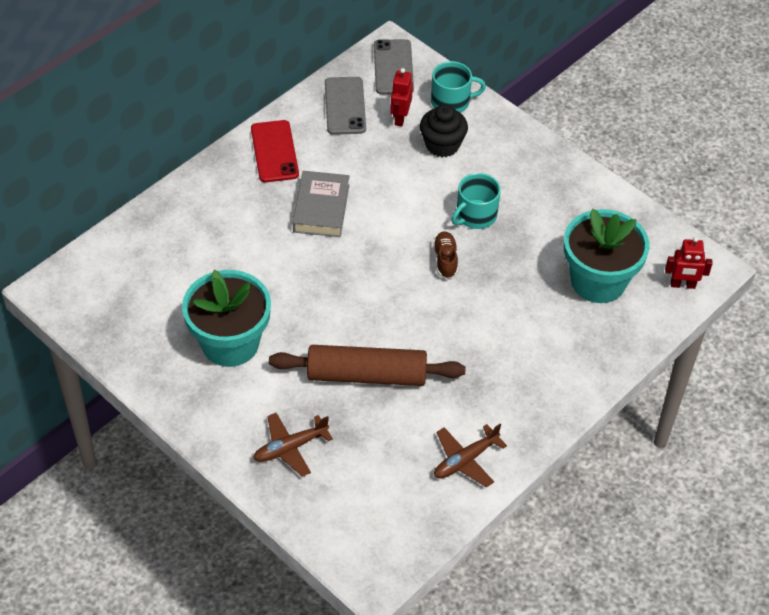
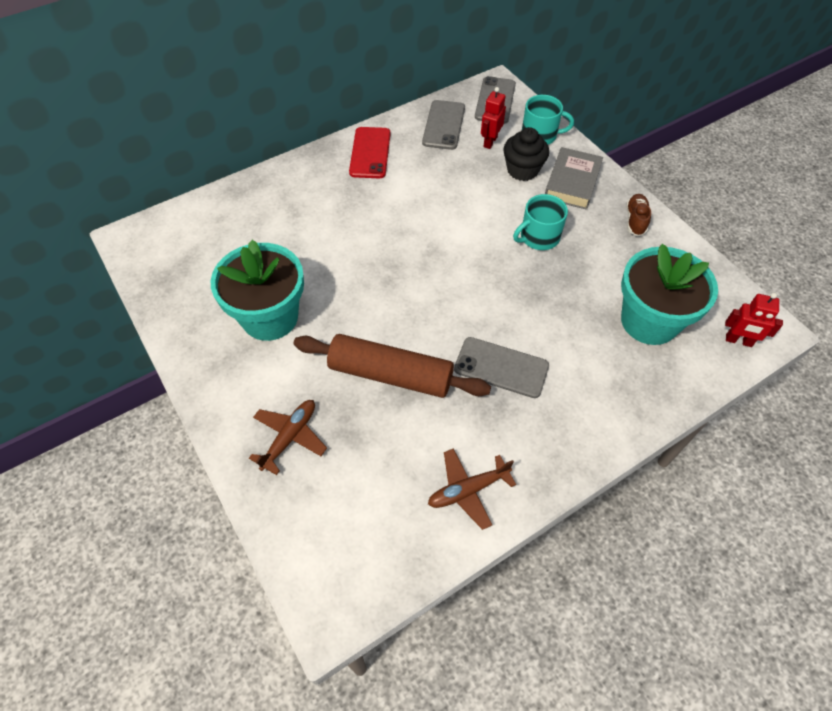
camera: 15 degrees right, 5 degrees up
(290, 448) = (290, 437): brown plane -> brown plane turned 135 degrees clockwise
(321, 208) = (396, 207): grey book -> grey book (572, 182)
(445, 260) = (499, 274): brown shoe -> brown shoe (635, 220)
(469, 349) = (501, 367): none -> grey phone

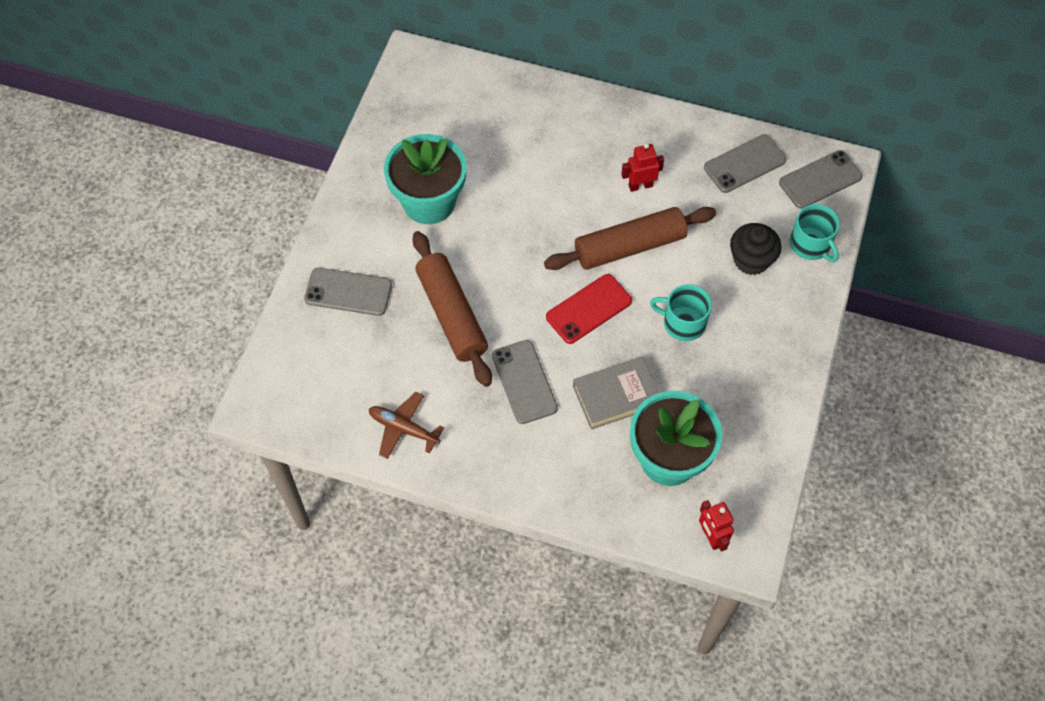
camera: 50 degrees right, 5 degrees up
(290, 437) = (348, 292): brown plane -> grey phone
(370, 153) = (654, 137): red phone -> red phone (589, 309)
(445, 224) = (629, 247): none -> brown rolling pin
(490, 142) = (761, 212): red robot -> red robot (640, 186)
(572, 182) = (774, 307): grey book -> grey book (616, 396)
(635, 220) = (777, 383): brown shoe -> none

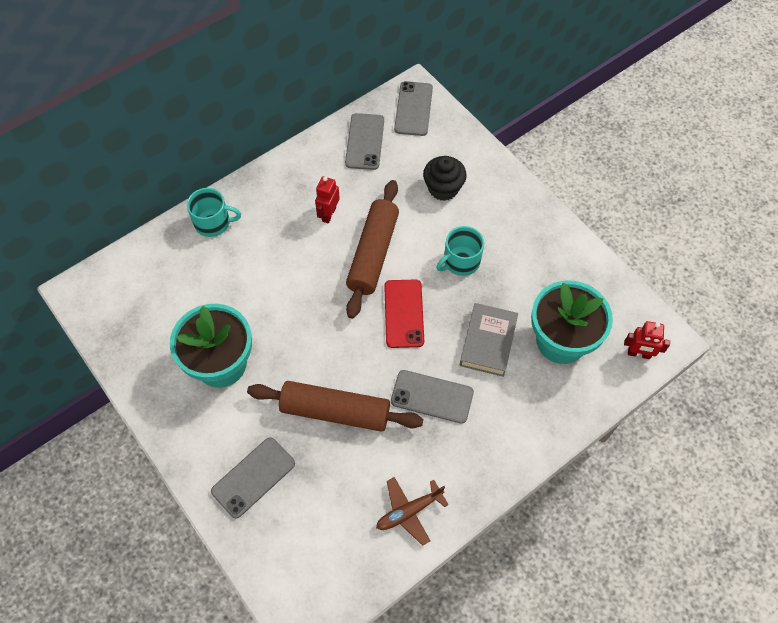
camera: 55 degrees left, 0 degrees up
(810, 244) = (458, 147): turquoise mug -> turquoise mug (213, 222)

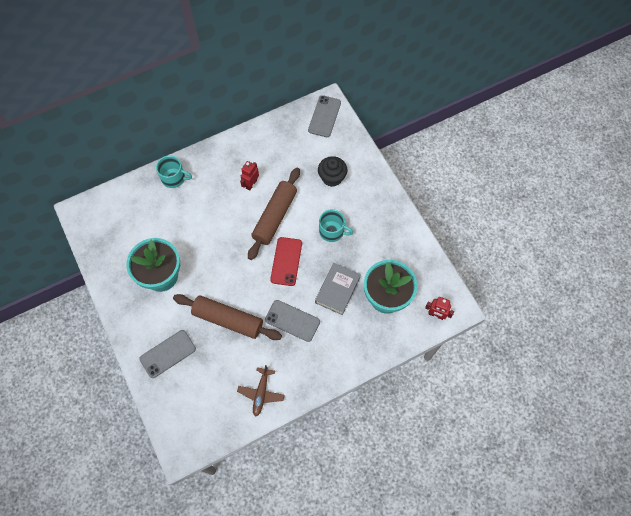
camera: 10 degrees right, 5 degrees up
(365, 141) = (286, 135): grey phone -> none
(409, 512) = (261, 393): brown plane -> brown plane turned 60 degrees counterclockwise
(461, 261) = (332, 231): turquoise mug -> turquoise mug turned 135 degrees counterclockwise

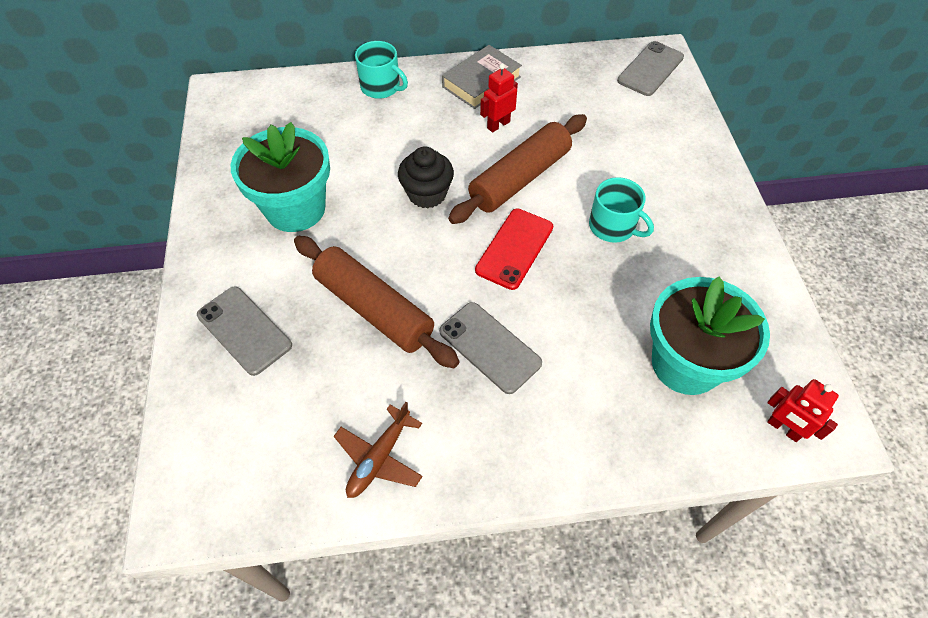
camera: 20 degrees right, 10 degrees down
(168, 354) = (244, 330): grey phone -> grey phone turned 60 degrees clockwise
(332, 177) = (637, 150): black cupcake -> black cupcake (427, 194)
(337, 290) = (593, 322): grey book -> grey book (481, 82)

